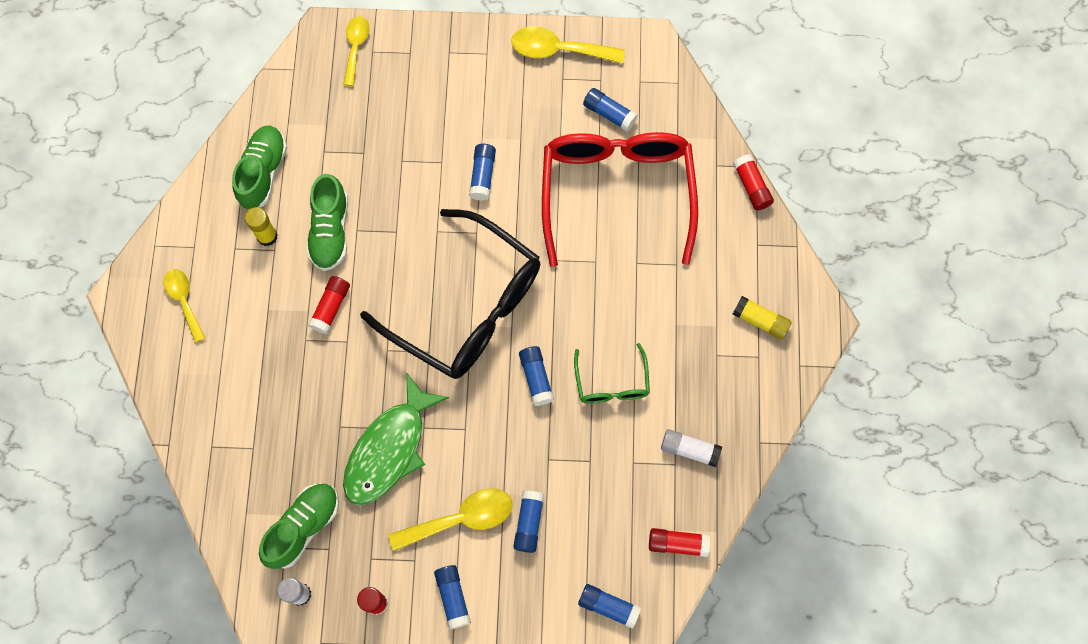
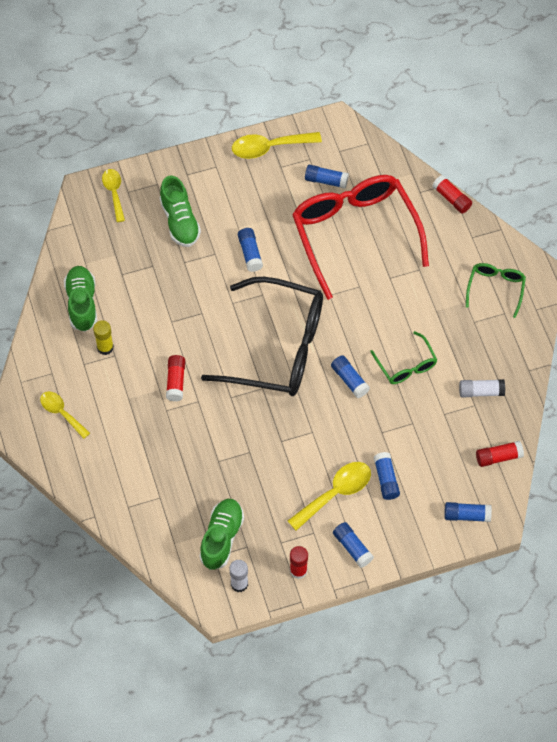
camera: 20 degrees left, 10 degrees down
(330, 231) = (152, 328): green shoe -> green shoe (180, 221)
(389, 449) = (262, 464): green fish -> none
(760, 321) = (495, 288): yellow glue stick -> green glasses

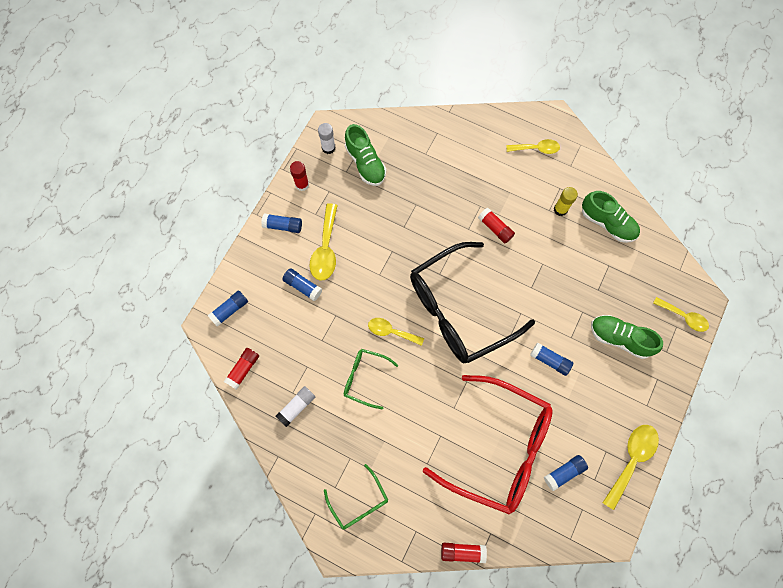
camera: 135 degrees right, 10 degrees up
(349, 380) = (391, 331): blue glue stick -> yellow spoon

